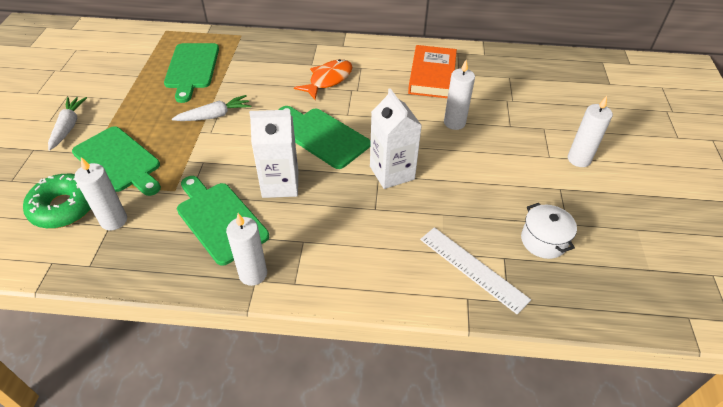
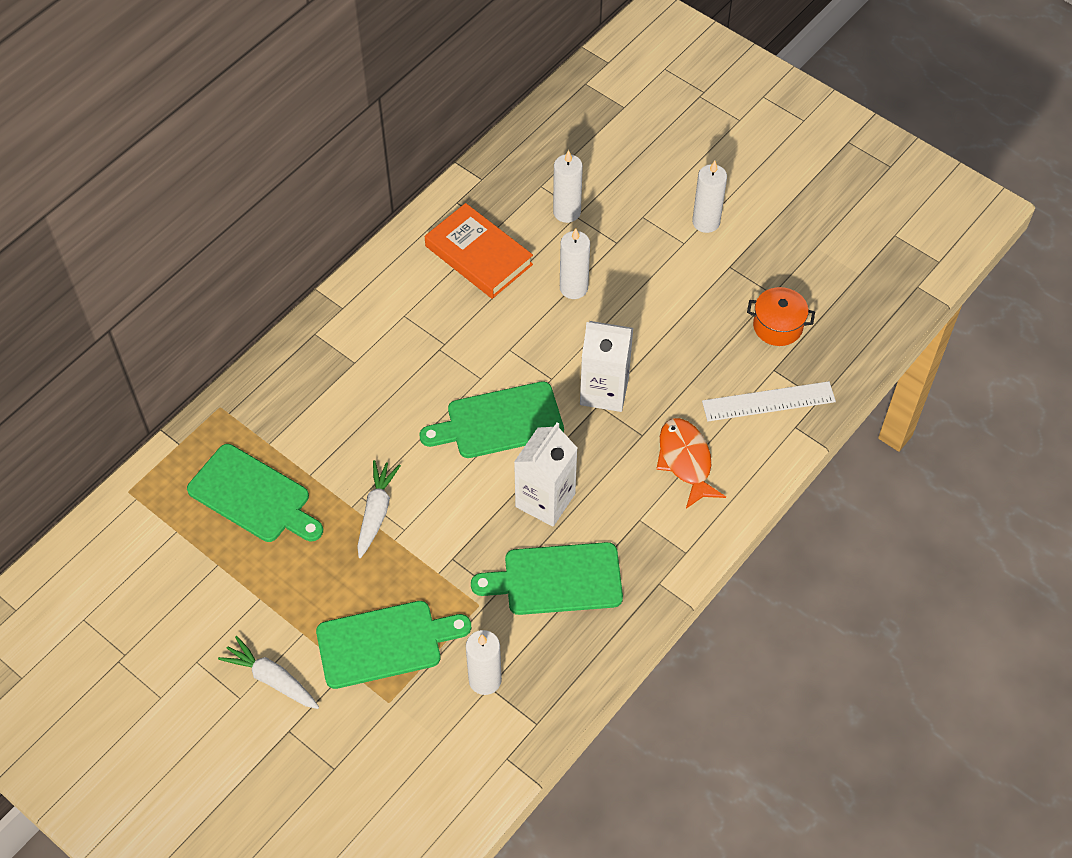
camera: 55 degrees left, 10 degrees up
(64, 207) = (426, 723): green donut -> none
(253, 274) = (650, 581): white candle -> white candle (567, 212)
(328, 80) = (401, 362): orange fish -> orange fish (685, 461)
(543, 241) = (777, 326): white pot -> orange pot

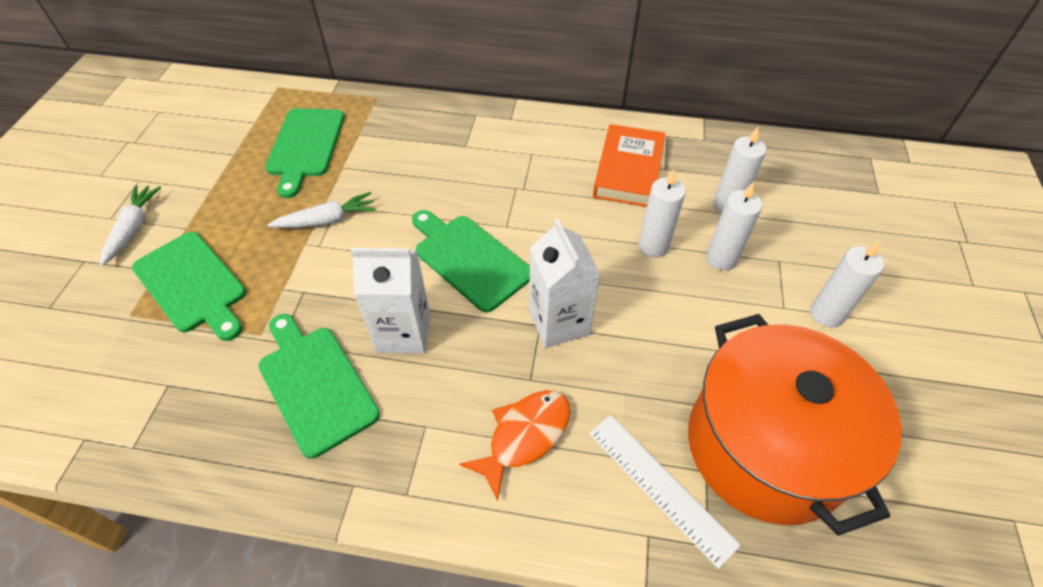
camera: 60 degrees right, 5 degrees down
(485, 680) = (174, 377): white candle -> white candle (721, 259)
(777, 326) = (766, 446): orange pot -> orange pot, size x2.41

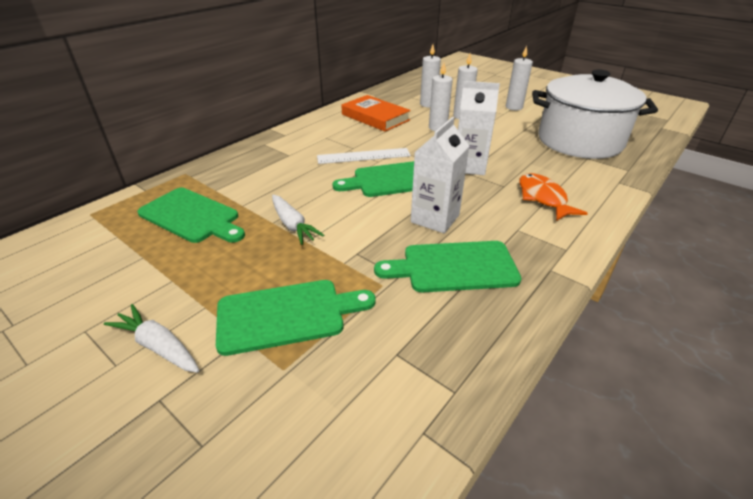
camera: 60 degrees left, 15 degrees down
(327, 220) = (292, 225): white carrot -> white carrot turned 135 degrees clockwise
(660, 487) = (592, 171): white ruler -> white ruler (363, 156)
(766, 446) = (579, 141): orange pot -> white pot

